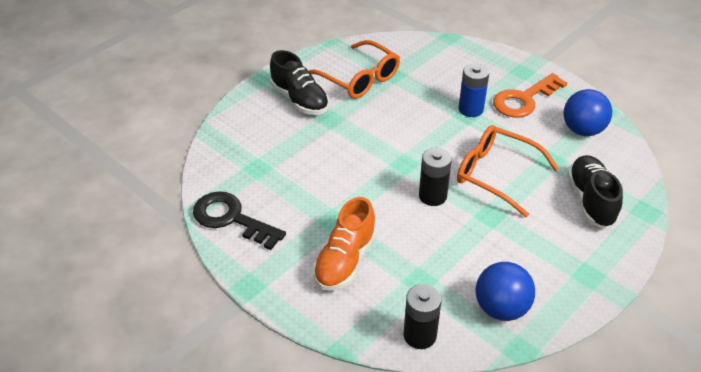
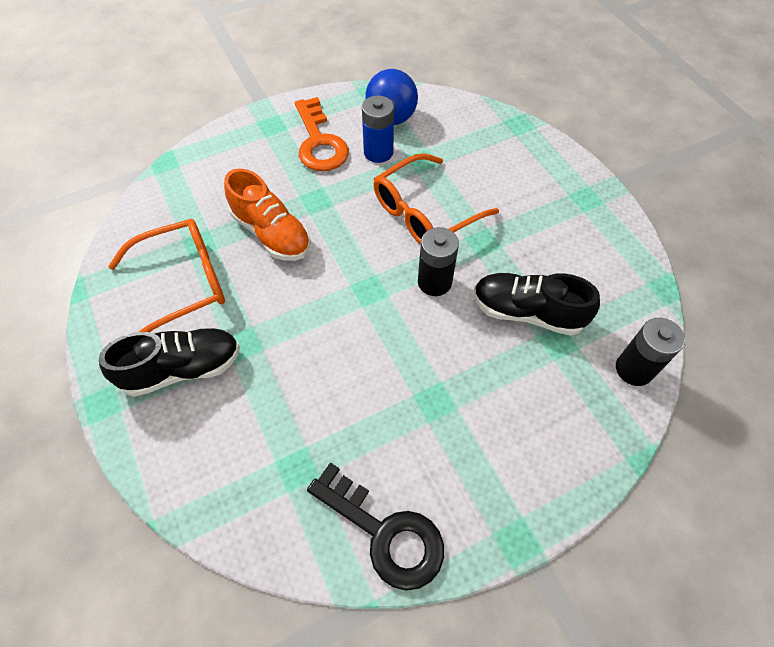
camera: 70 degrees left, 15 degrees up
(231, 218) = (385, 533): black key -> black key turned 105 degrees counterclockwise
(345, 260) = (506, 408): orange shoe -> orange shoe (271, 233)
(470, 109) = (309, 193): blue battery -> blue battery (378, 152)
(501, 308) = (612, 283): blue ball -> none
(590, 201) = (492, 155): black shoe -> black shoe (527, 312)

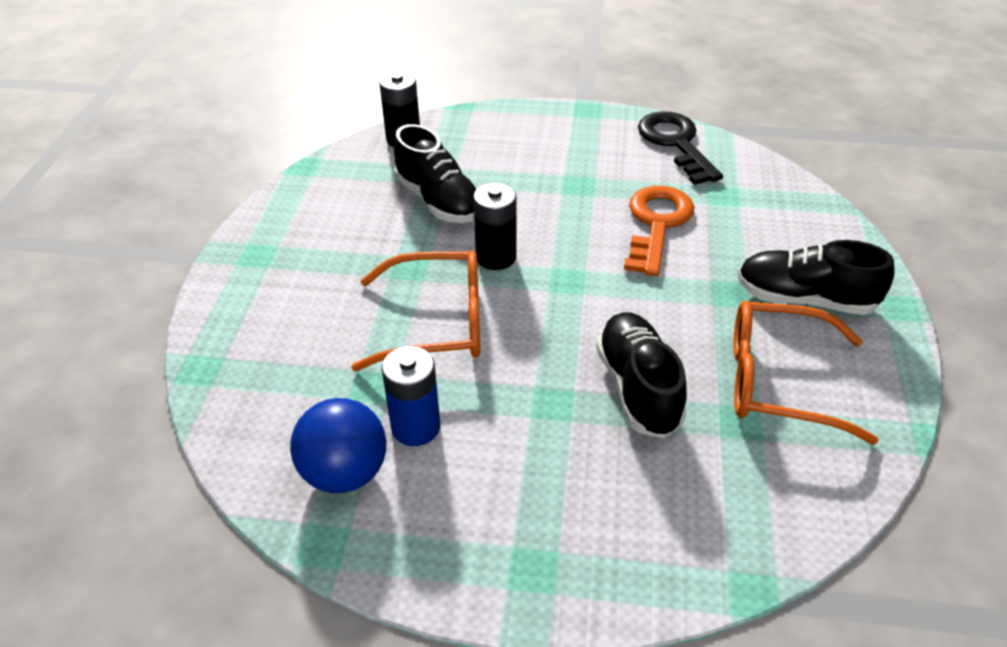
camera: 145 degrees left, 15 degrees down
(271, 233) = (638, 388): orange shoe -> black shoe
(319, 142) = (483, 489): orange key -> orange key (657, 224)

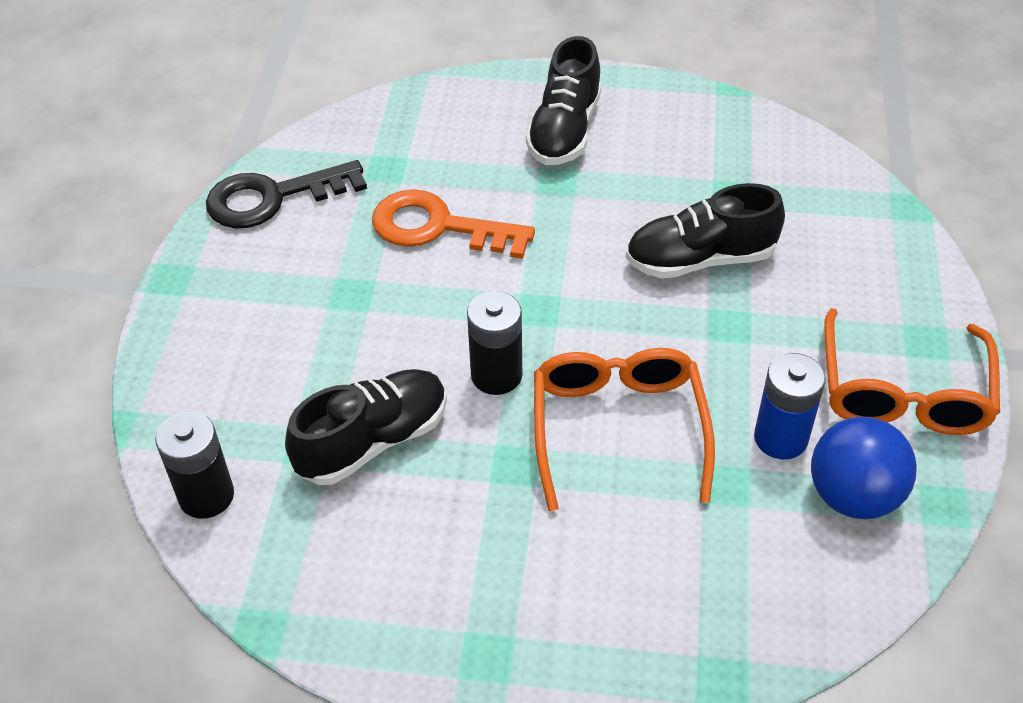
camera: 90 degrees left, 5 degrees up
(779, 381) = (679, 163): orange glasses -> orange glasses (903, 391)

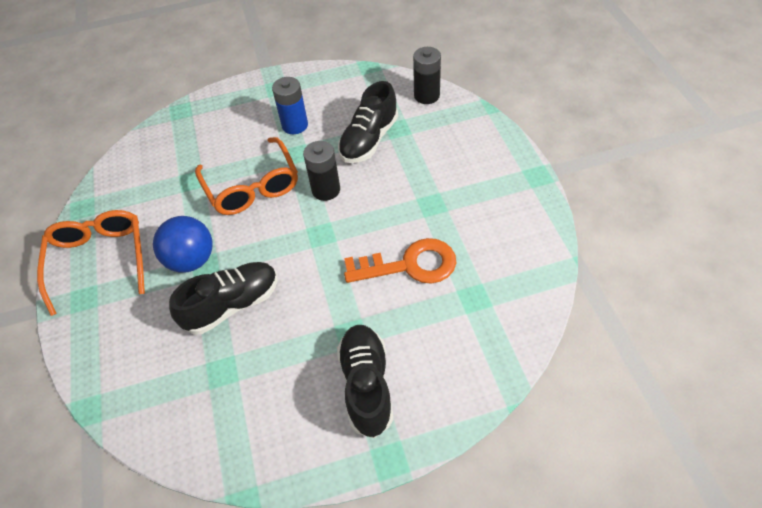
camera: 160 degrees right, 5 degrees up
(272, 198) = (528, 246): black key -> none
(780, 438) = (167, 211): blue battery -> blue battery (295, 125)
(853, 496) = (128, 196): blue ball -> blue ball (191, 260)

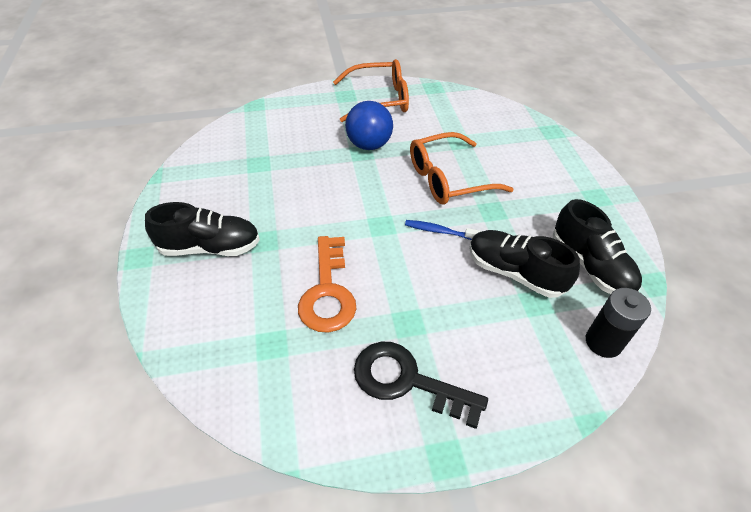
camera: 90 degrees right, 5 degrees down
(232, 305) = (317, 168): black shoe -> black shoe (590, 266)
(295, 125) = (536, 210): blue battery -> none
(326, 190) = (439, 231): black battery -> blue toothbrush
(485, 201) = (407, 381): none -> black key

